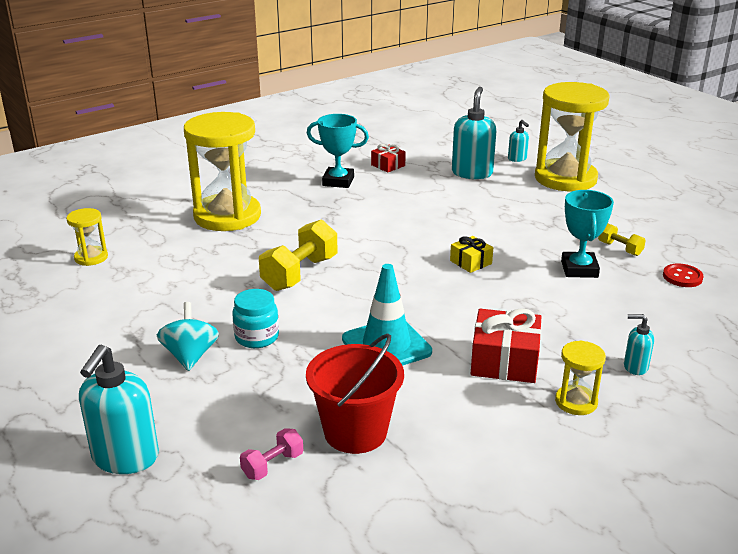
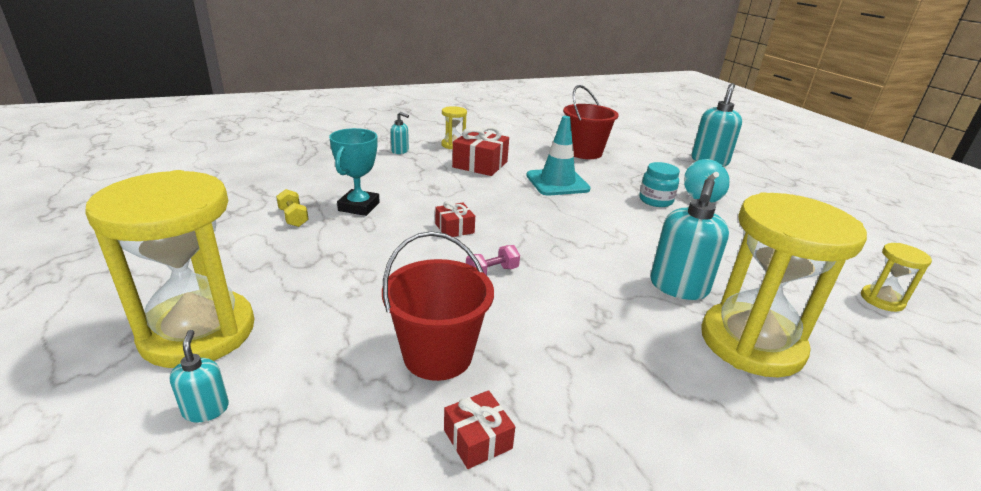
camera: 170 degrees left, 0 degrees up
(272, 465) = (628, 149): pink dumbbell -> pink dumbbell (492, 272)
(300, 273) = (629, 244): yellow dumbbell -> none
(338, 181) = (585, 400): turquoise trophy -> none
(425, 187) = (437, 355): none -> red bucket
(470, 262) = (454, 228): yellow gift -> red gift
(472, 173) = (333, 378): turquoise soap dispenser -> turquoise soap dispenser (678, 287)
(682, 277) = (280, 188): red button -> none

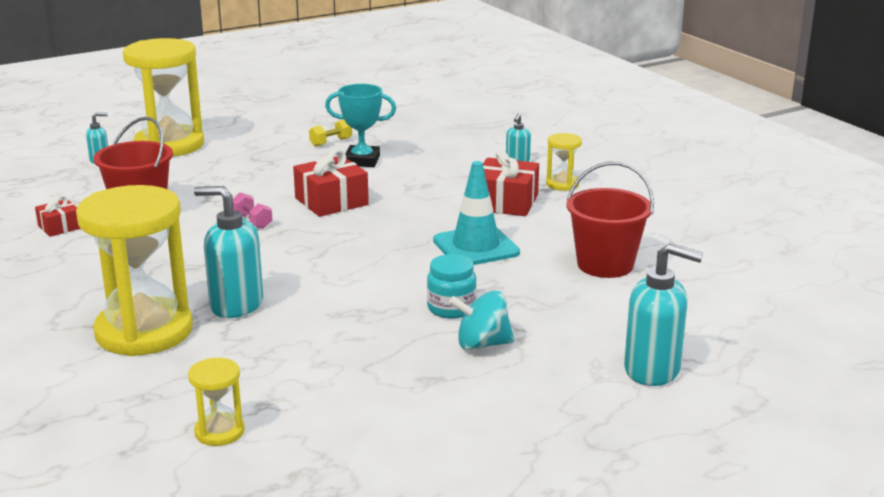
camera: 85 degrees right, 5 degrees down
(454, 228) = (331, 201): red gift -> red gift, size x1.75

